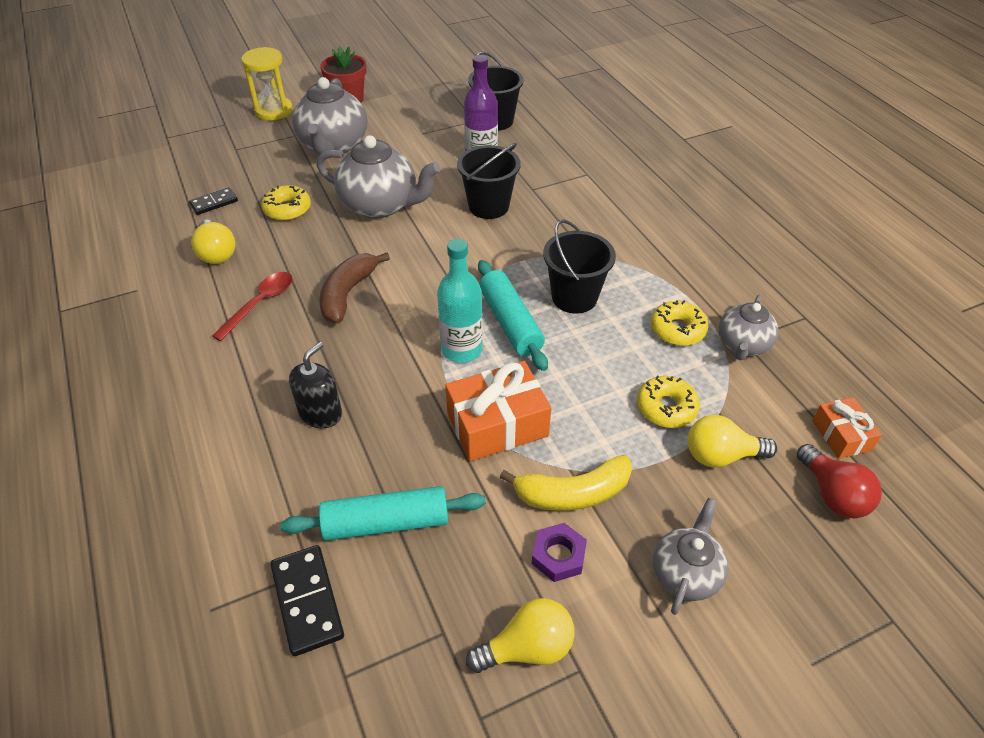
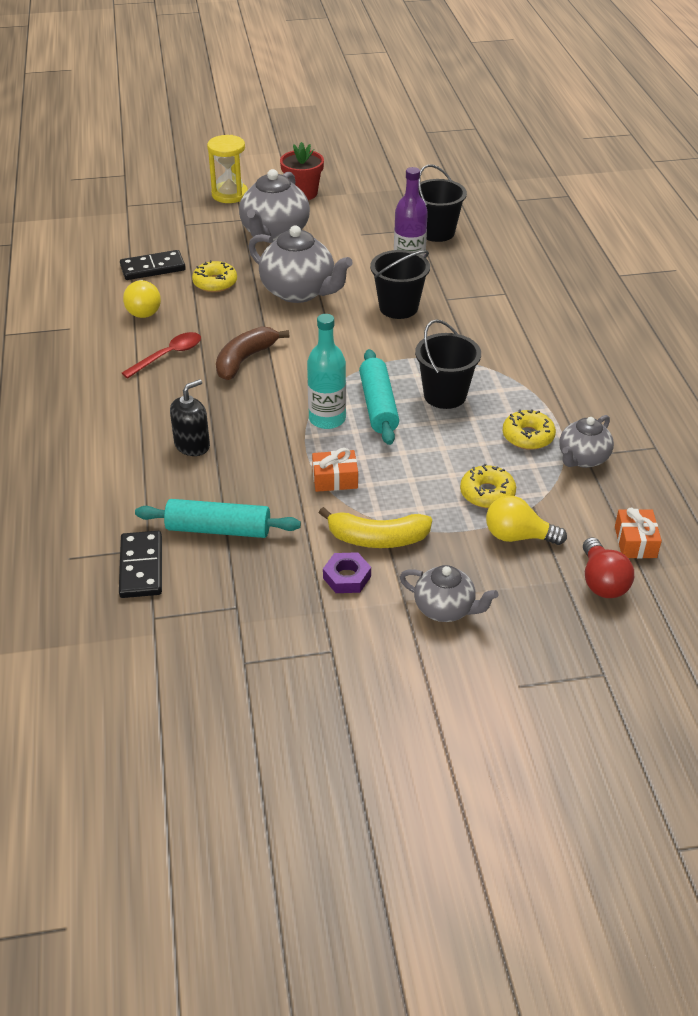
camera: 15 degrees right, 5 degrees down
(214, 203) = (153, 268): black domino -> black domino, size x1.54
(497, 424) = (335, 479): orange gift -> orange gift, size x0.57
(527, 648) = (297, 629): yellow light bulb -> none
(685, 573) = (445, 609): grey teapot -> grey teapot turned 75 degrees clockwise

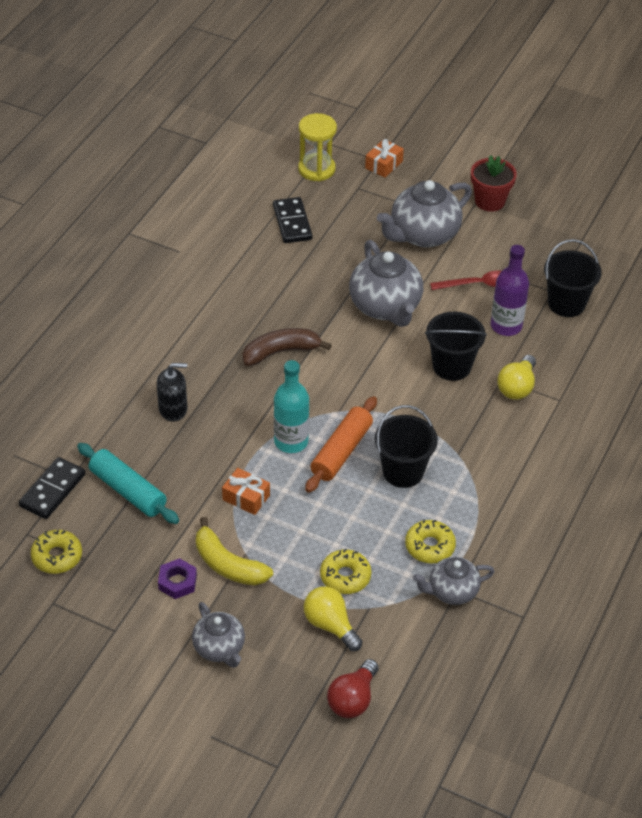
camera: 35 degrees right, 5 degrees up
(143, 309) = (248, 262): yellow light bulb -> yellow light bulb (517, 387)
(153, 268) = (292, 222): black domino -> black domino turned 60 degrees clockwise
(168, 355) = (228, 317): red spoon -> red spoon (477, 284)
(215, 283) = (327, 263): yellow donut -> yellow donut (57, 556)
(230, 194) = (425, 172): yellow hourglass -> yellow hourglass (316, 169)
(378, 406) = (341, 451): turquoise rolling pin -> orange rolling pin
(635, 542) = (414, 685): orange gift -> orange gift (383, 165)

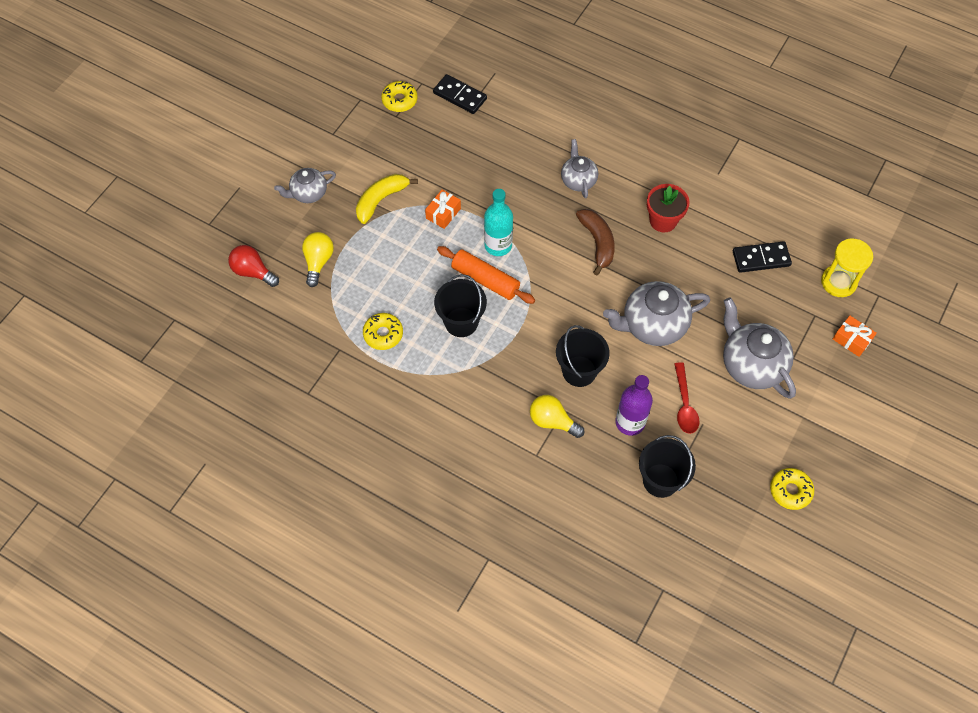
camera: 95 degrees right, 15 degrees up
(128, 491) = (455, 140): turquoise rolling pin -> none
(173, 409) = (536, 168): black soap dispenser -> none
(177, 582) = (369, 169): purple nut -> none
(330, 625) = (318, 262): yellow light bulb -> yellow light bulb turned 45 degrees counterclockwise
(345, 576) = (361, 274): yellow donut -> yellow donut (790, 491)
(451, 591) = (338, 345): grey teapot -> grey teapot (578, 180)
(490, 201) = (805, 430): red flower pot -> red flower pot (663, 220)

